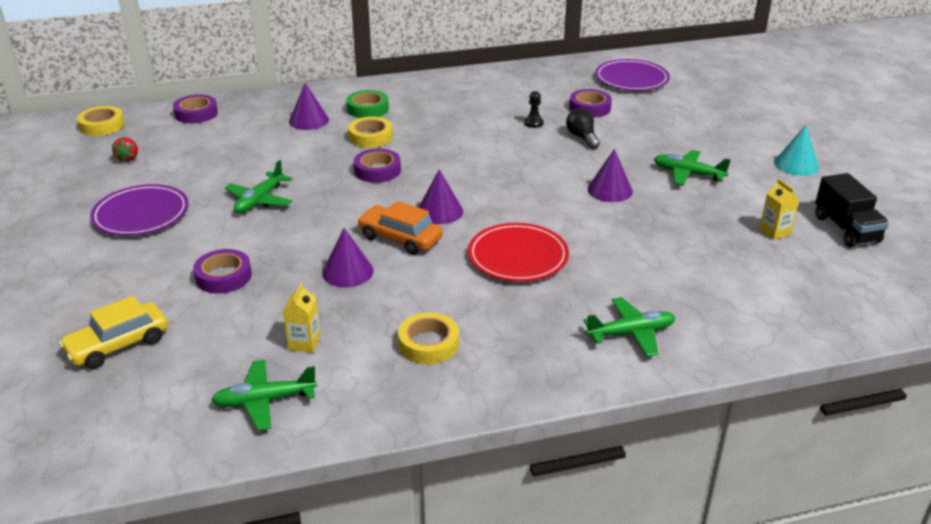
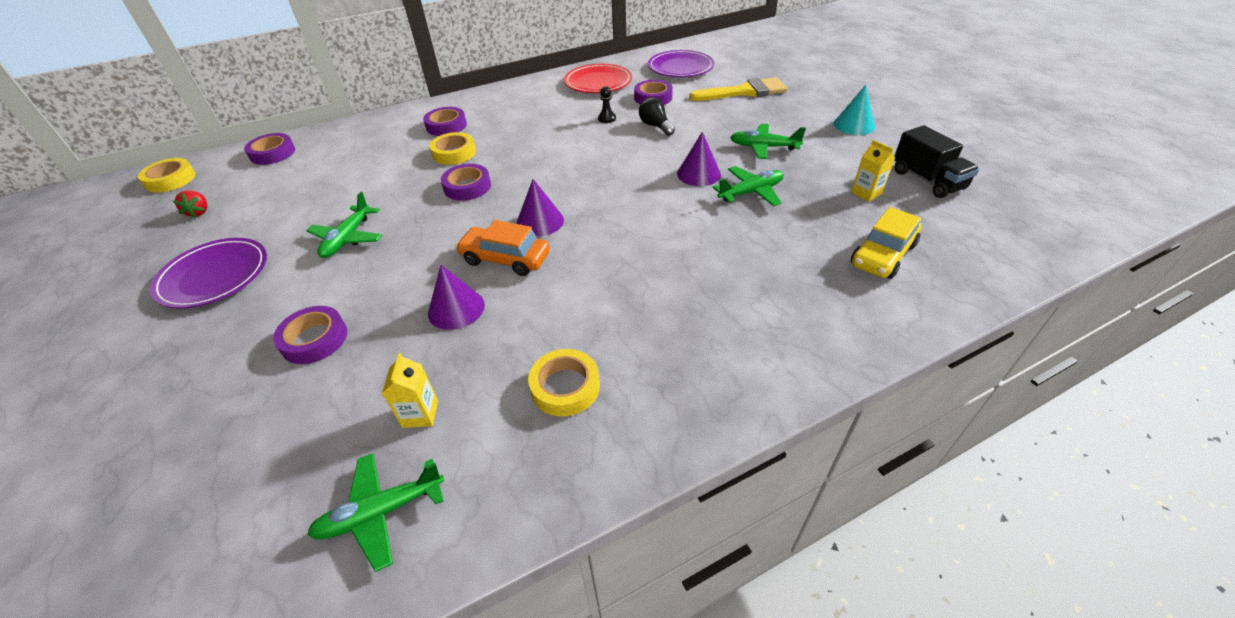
camera: 10 degrees left, 10 degrees up
(118, 345) = (185, 462): yellow car -> yellow car (882, 255)
(309, 120) = (389, 145): purple cone -> none
(368, 109) = (446, 126): green tape -> purple tape
(518, 256) = (632, 260): red plate -> red plate (598, 82)
(631, 333) = (778, 332): green plane -> green plane (751, 192)
(691, 114) = (744, 92): none -> yellow brush

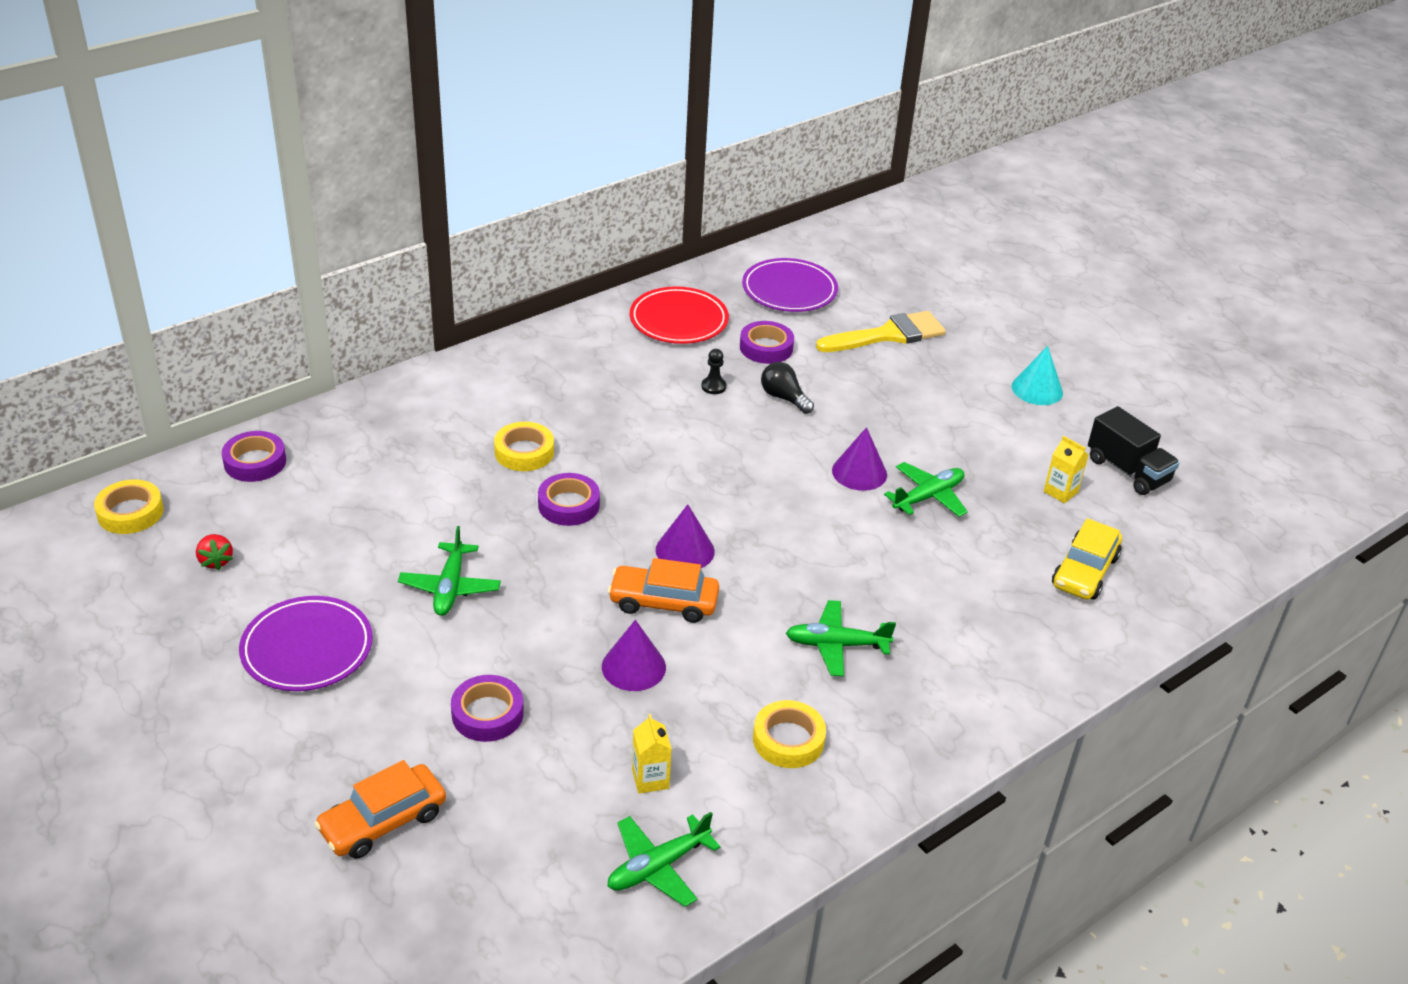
camera: 15 degrees left, 5 degrees down
(164, 431) = (383, 821): none -> orange car
(446, 126) = (489, 405): purple tape -> none
(763, 147) = (931, 428): green plane -> green plane (836, 645)

